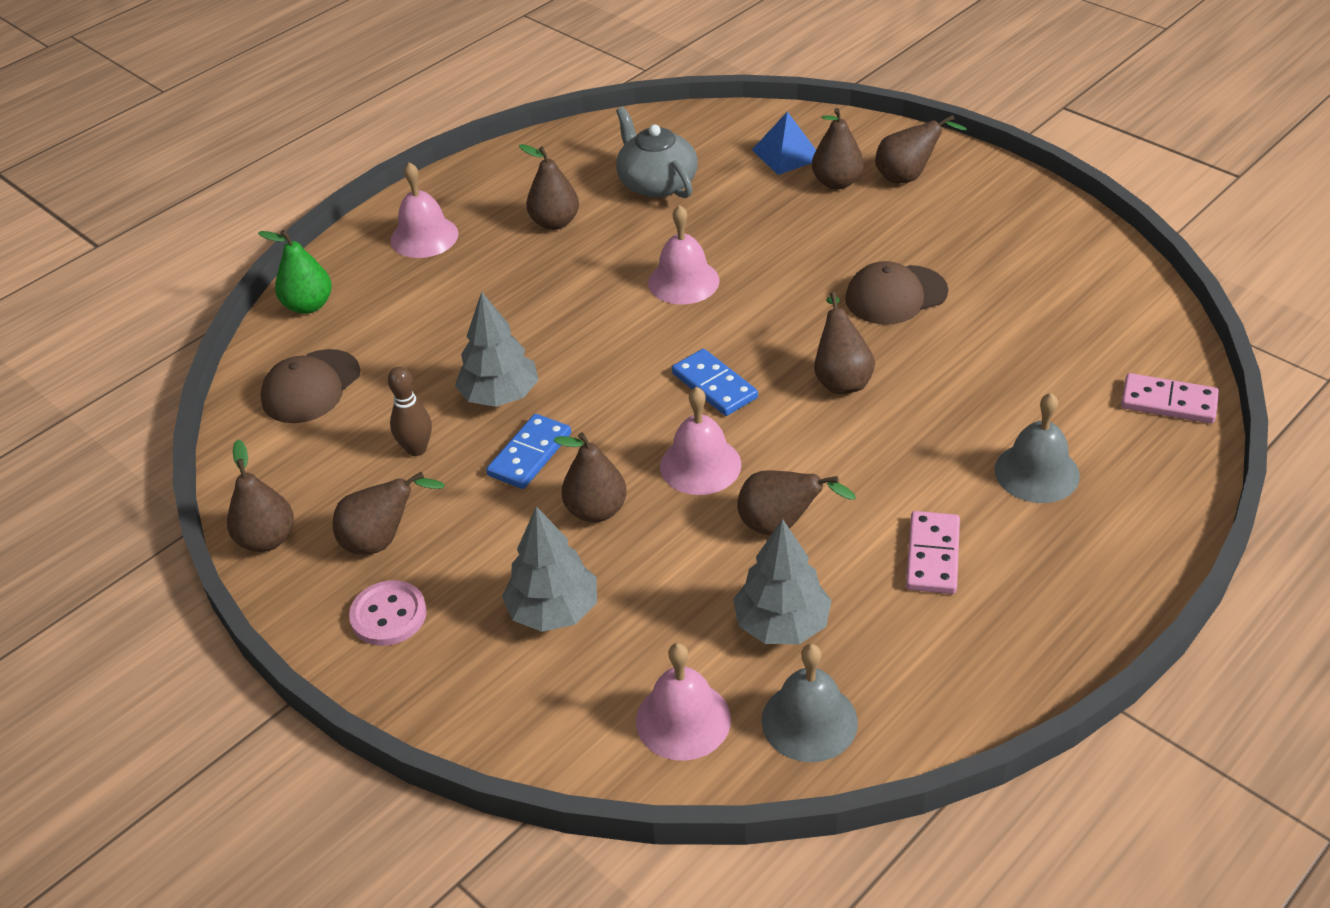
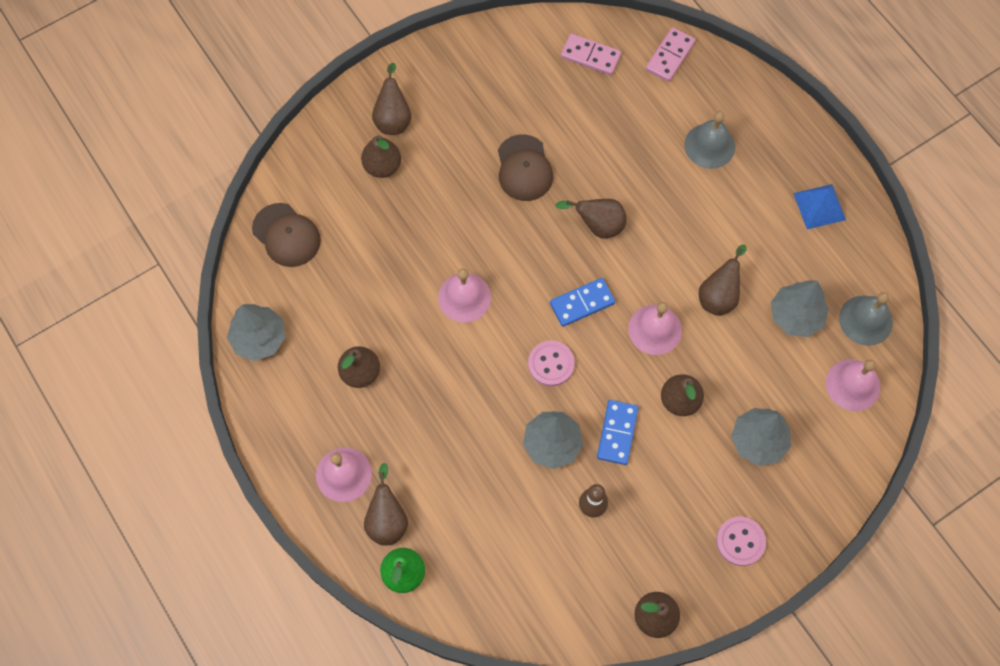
camera: 80 degrees left, 25 degrees up
(311, 387) = (503, 577): brown cap -> brown cap (286, 235)
(382, 540) = (674, 539): brown pear -> brown pear (387, 519)
(530, 454) = (617, 433): blue domino -> blue domino turned 60 degrees clockwise
(575, 145) = (259, 338): none -> grey tree
(614, 373) = (551, 364): none -> pink button
(656, 183) = (335, 289): grey teapot -> none
(787, 154) = (333, 189): blue pyramid -> blue pyramid (819, 206)
(932, 555) = (761, 222): pink domino -> pink domino (590, 56)

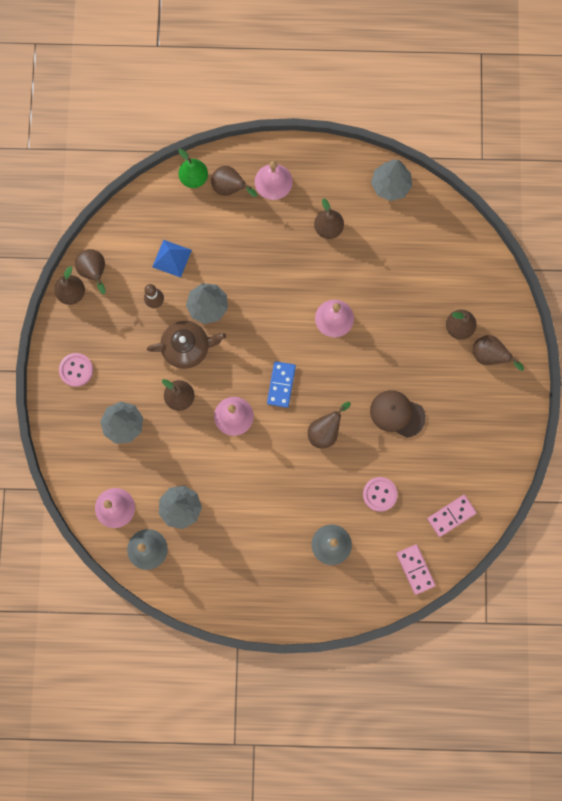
camera: 125 degrees right, 10 degrees up
(286, 235) = (449, 241): brown cap -> none
(551, 364) = (256, 339): pink button -> pink button (379, 494)
(617, 433) = (187, 347): blue domino -> brown teapot
(718, 296) = (227, 470): brown pear -> brown pear (94, 272)
(819, 206) = (240, 582): blue pyramid -> blue pyramid (172, 258)

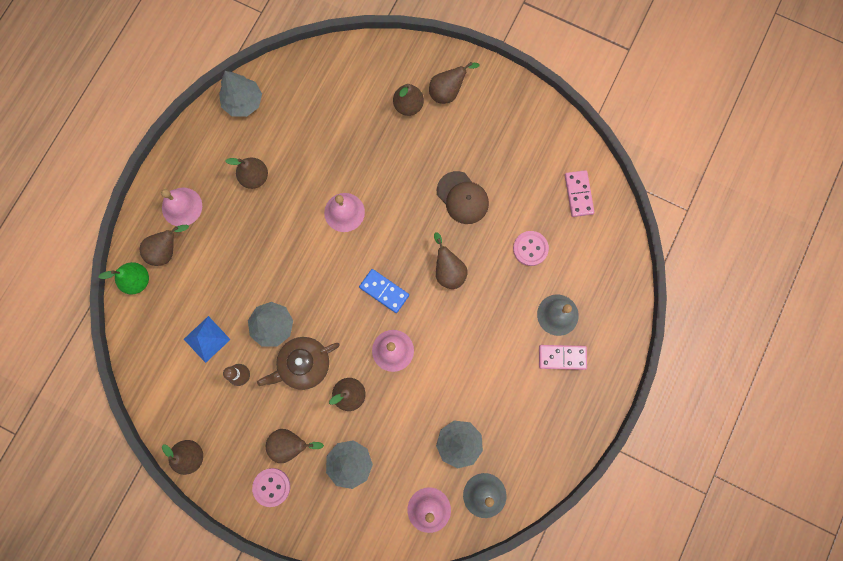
camera: 65 degrees left, 0 degrees up
(94, 272) = (181, 423): brown pear -> brown pear (291, 444)
(187, 347) = (303, 364): brown teapot -> brown teapot turned 135 degrees counterclockwise
(397, 414) = (462, 198): brown cap -> brown cap turned 90 degrees counterclockwise
(415, 569) = (613, 249): pink domino -> pink domino (562, 357)

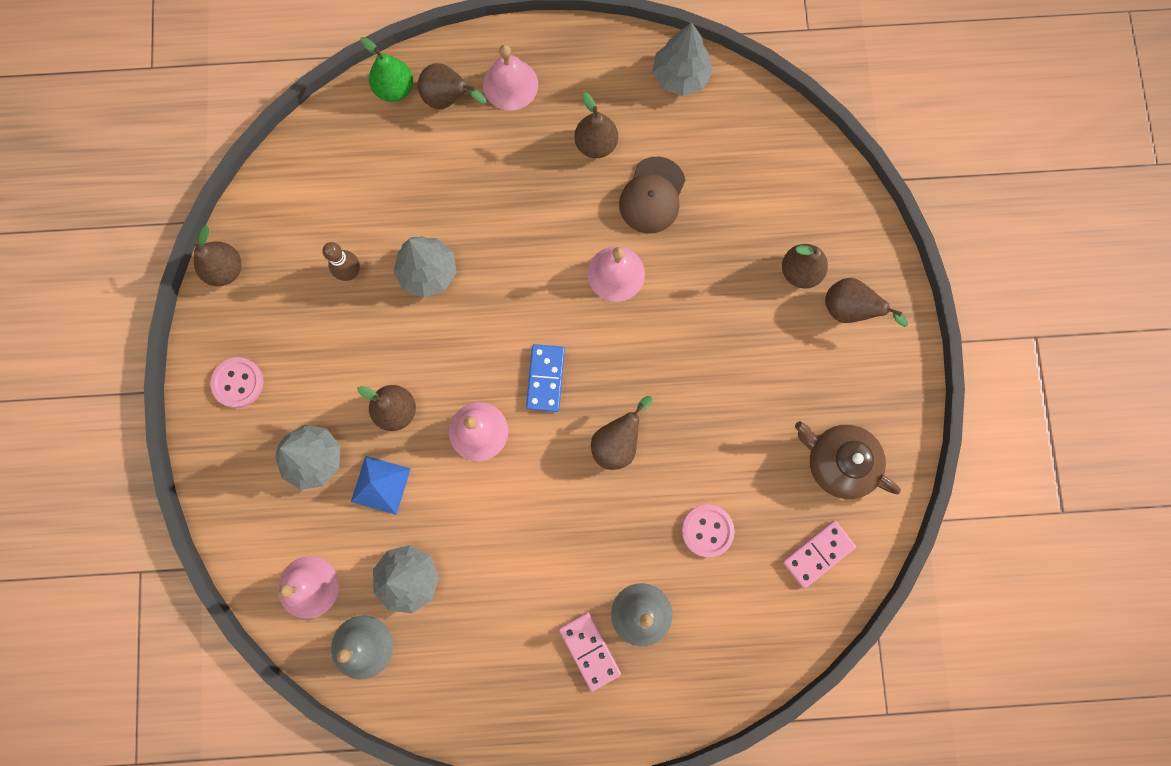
camera: 60 degrees right, 0 degrees up
(206, 339) = (370, 206): blue pyramid -> blue pyramid (380, 485)
(291, 444) = (299, 376): brown pear -> none
(303, 364) = (402, 335): brown teapot -> brown teapot (838, 462)
(462, 198) = (722, 407): brown cap -> brown cap (652, 195)

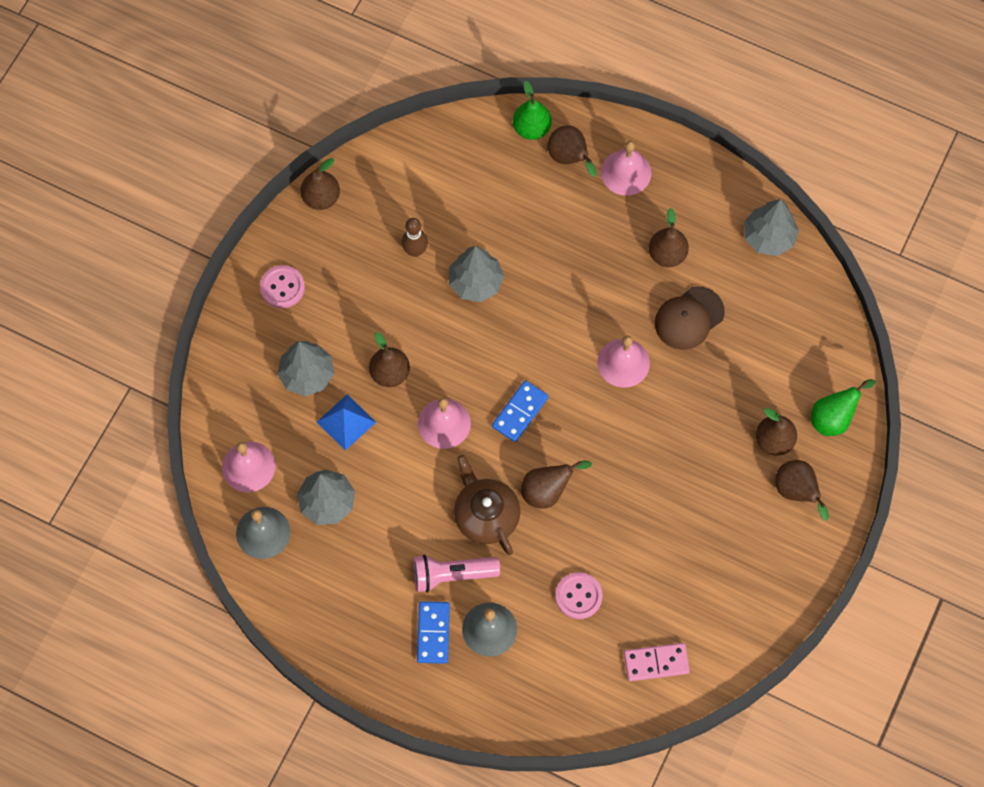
camera: 30 degrees right, 10 degrees down
(574, 580) = (452, 575): none -> pink flashlight
(589, 651) = (433, 633): pink domino -> blue domino
(838, 462) = (715, 603): brown teapot -> brown teapot (486, 515)
(841, 219) = (833, 418): none -> green pear

